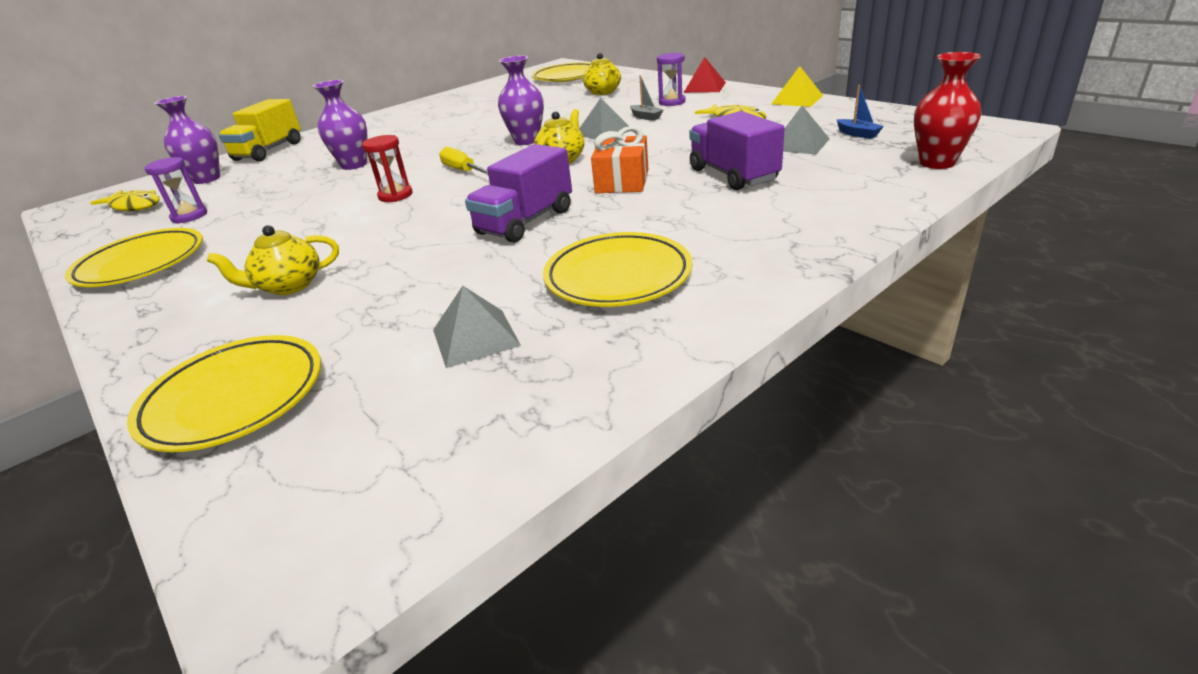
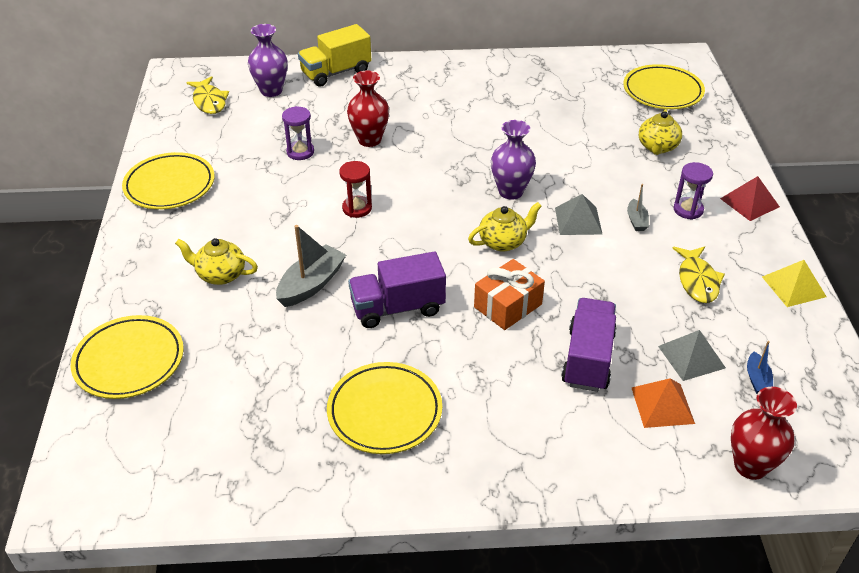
camera: 35 degrees right, 10 degrees up
(189, 216) = (228, 141): purple hourglass -> purple hourglass (300, 152)
(354, 165) = (369, 140): purple vase -> red vase
(412, 247) = (311, 284): none -> grey boat
(463, 171) = (426, 206): yellow screwdriver -> none
(475, 337) = (263, 404): grey pyramid -> none
(827, 168) = (662, 405): none -> orange pyramid

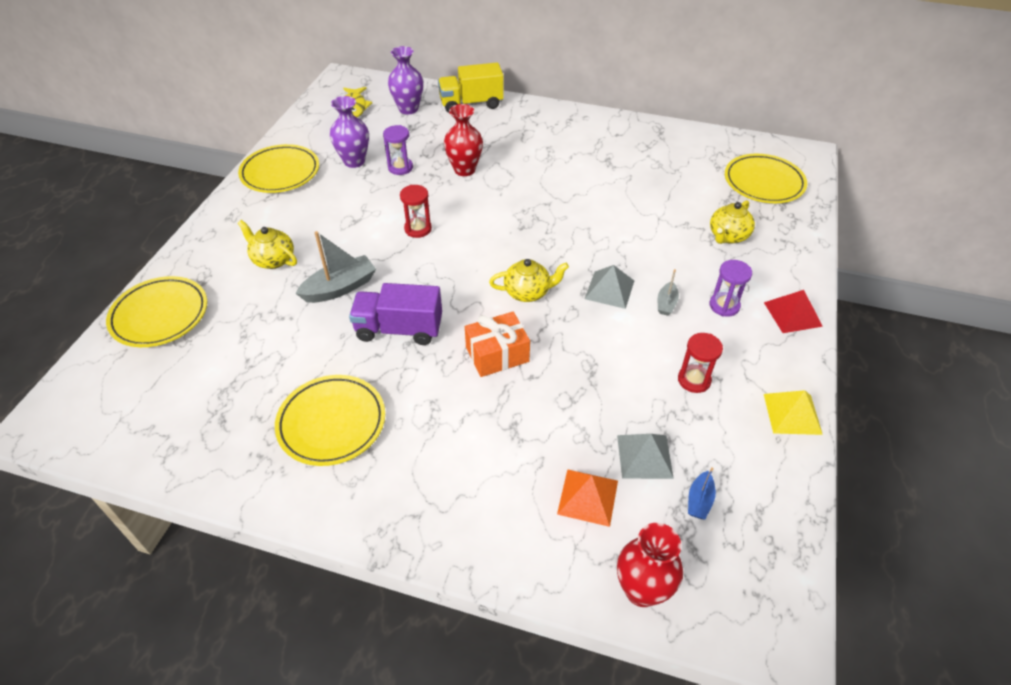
camera: 20 degrees right, 5 degrees up
(511, 191) = (562, 246): purple vase -> purple vase (354, 161)
(587, 359) = (541, 428): purple truck -> none
(697, 281) = (694, 380): yellow fish -> red hourglass

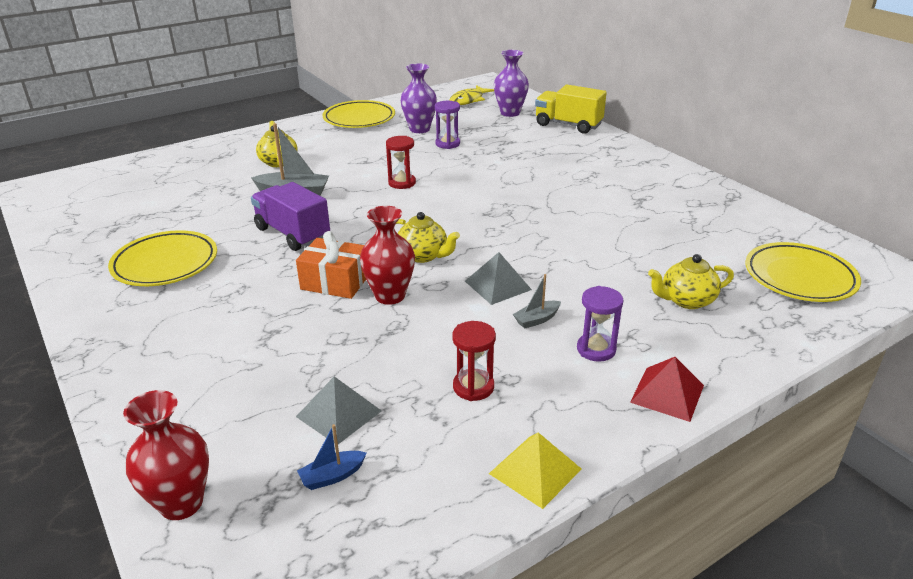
camera: 40 degrees right, 15 degrees down
(160, 315) = (171, 163): yellow plate -> none
(464, 170) = (496, 162): red vase -> red vase (390, 296)
(588, 497) = (249, 411): orange pyramid -> none

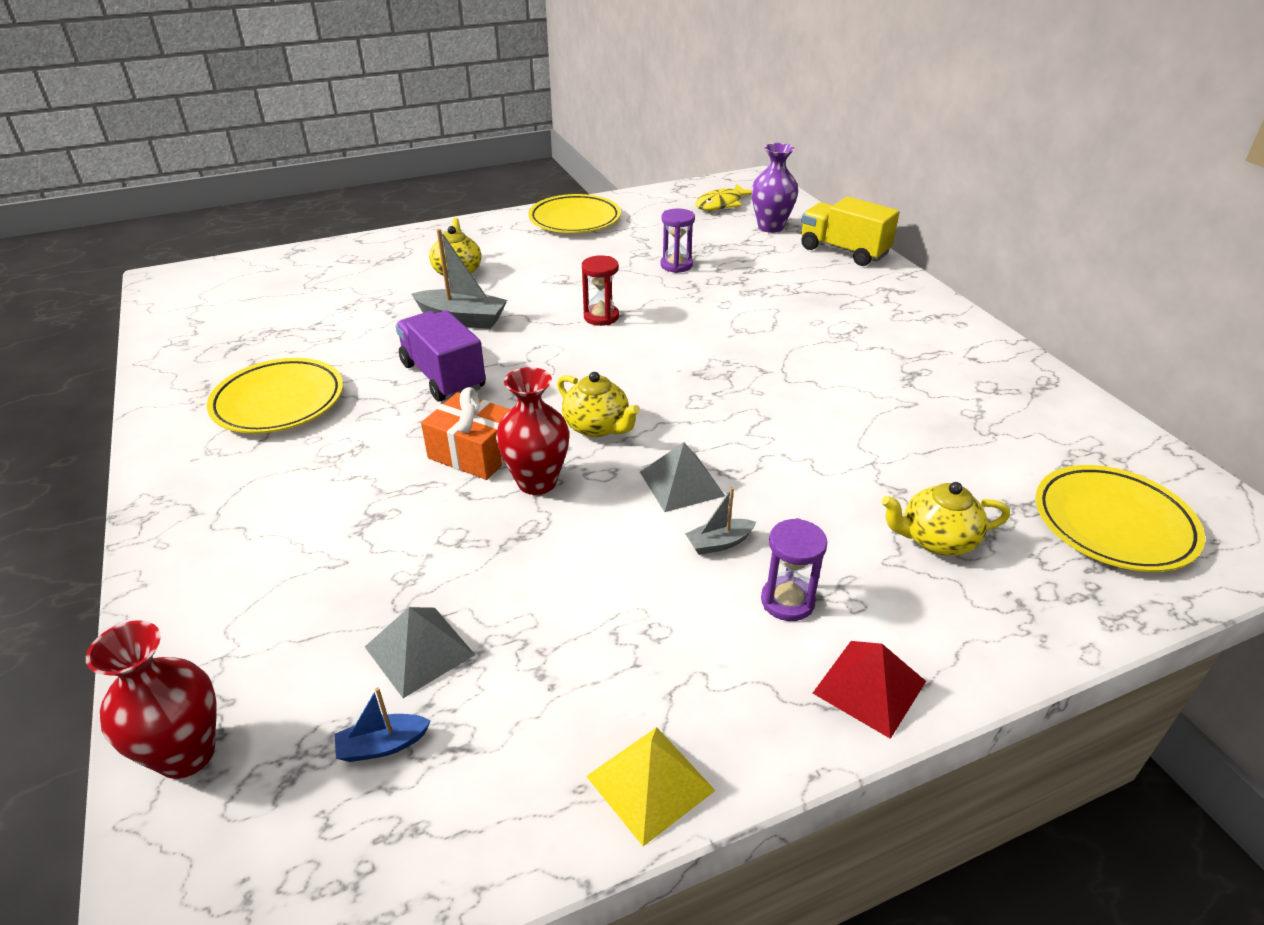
camera: 10 degrees right, 5 degrees up
(419, 129) = (646, 241): purple vase -> none
(473, 387) = (604, 636): red hourglass -> none

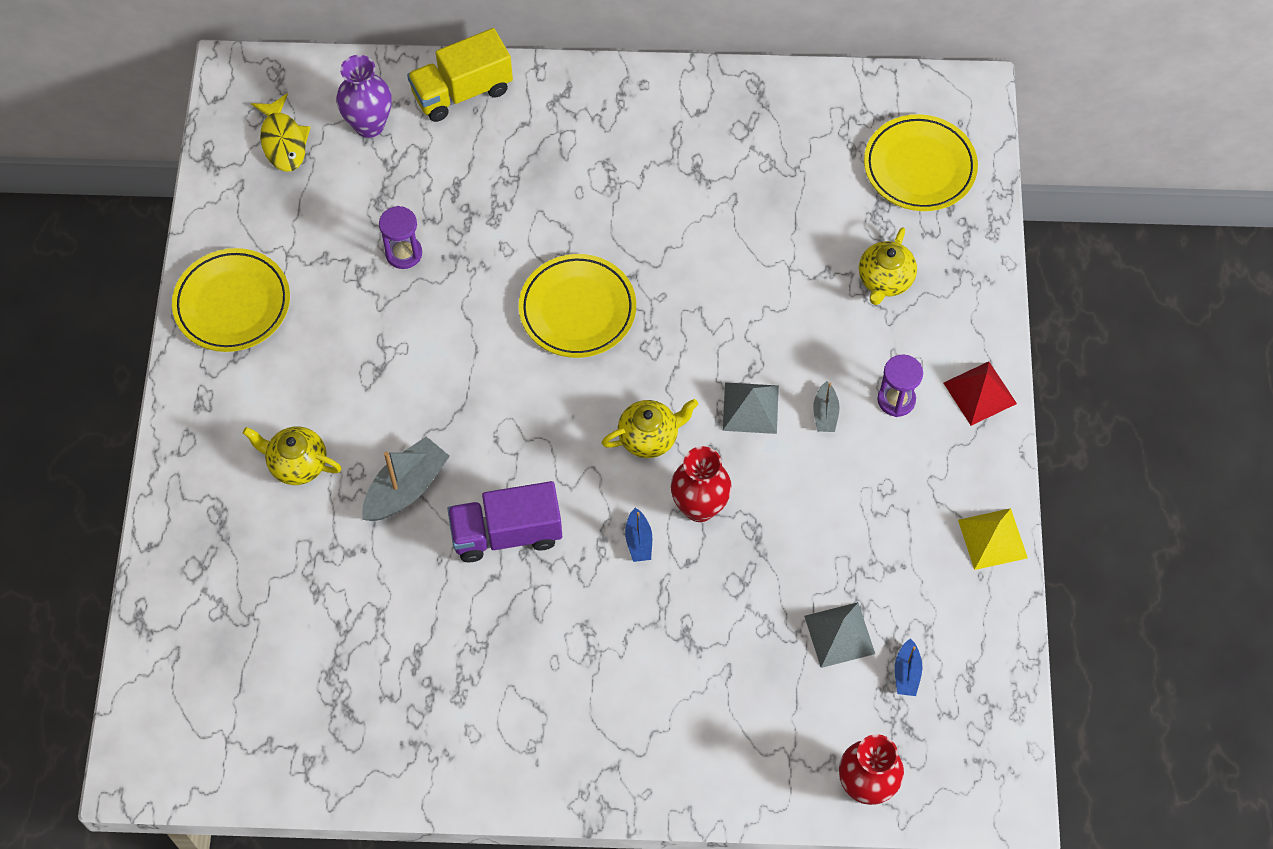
camera: 65 degrees left, 25 degrees up
(279, 402) = (477, 682): yellow plate -> yellow plate (577, 309)
(474, 453) = (638, 541): orange gift -> blue boat
(601, 317) = (471, 364): red hourglass -> none

